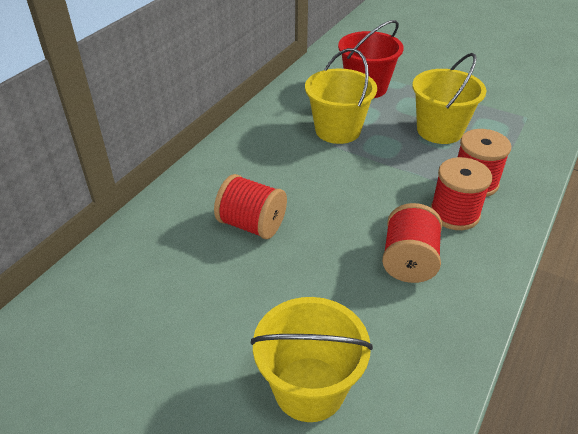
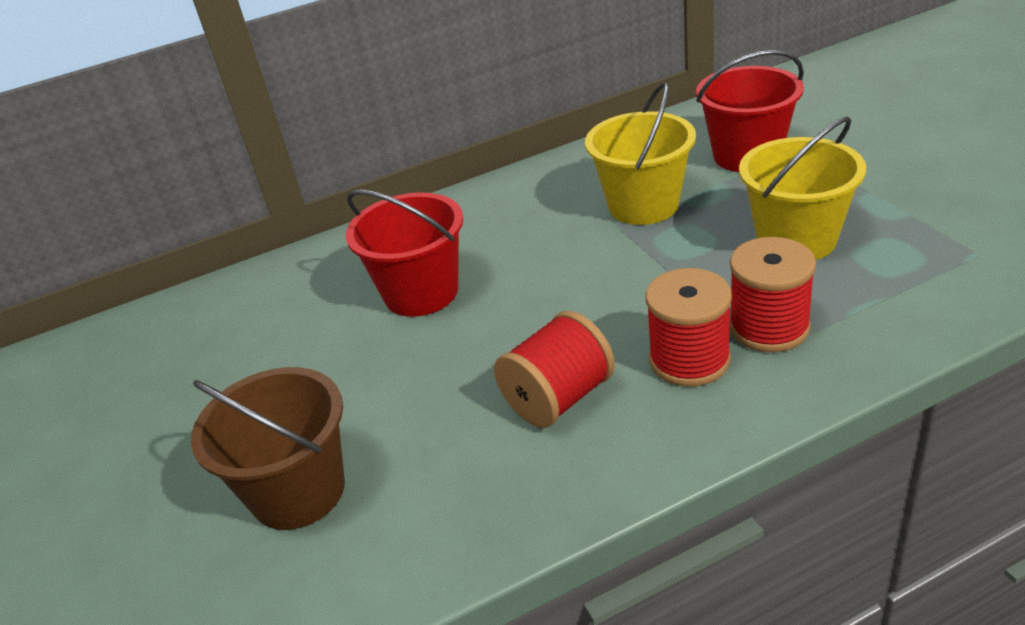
camera: 40 degrees right, 5 degrees down
(252, 224) = (421, 293): red spool -> red bucket
(309, 388) = (298, 491): yellow bucket -> brown bucket

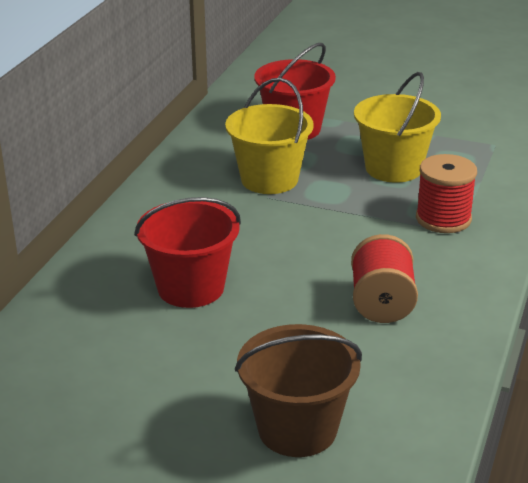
camera: 50 degrees left, 5 degrees down
(689, 360) = (425, 252): red spool -> none

